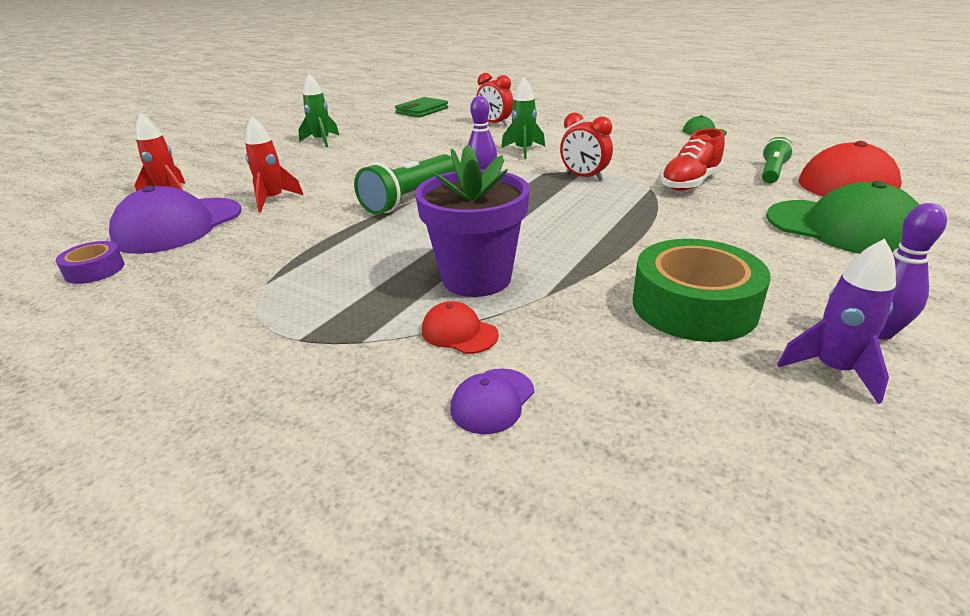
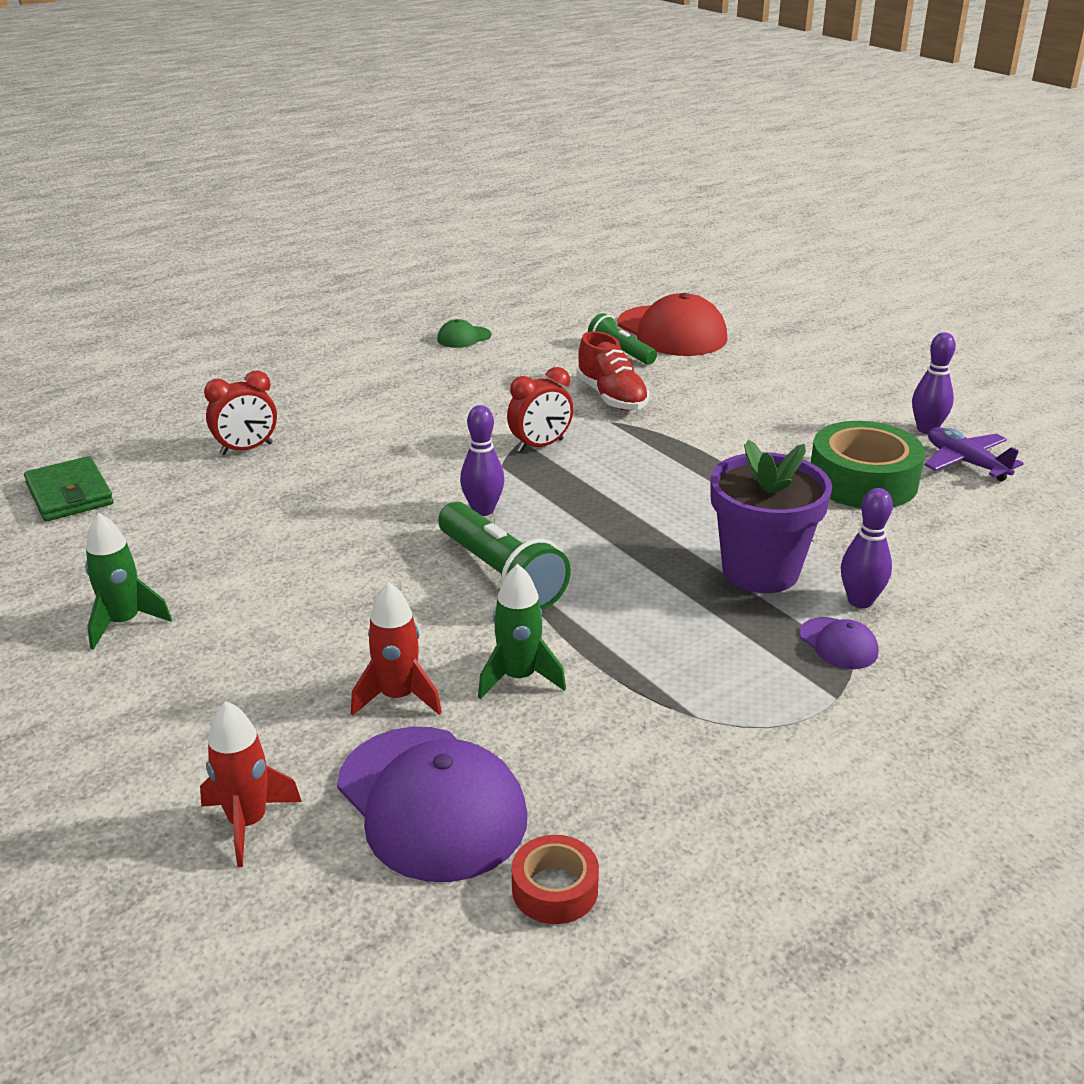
camera: 70 degrees left, 0 degrees up
(95, 270) = (555, 889): purple tape -> red tape
(459, 332) = (860, 601): red cap -> purple bowling pin
(492, 401) = (966, 605): purple cap -> purple cap (838, 644)
(523, 151) = (401, 457): green rocket -> green rocket (519, 677)
(833, 370) = (966, 463): purple rocket -> purple plane
(842, 228) = (765, 374): green cap -> none

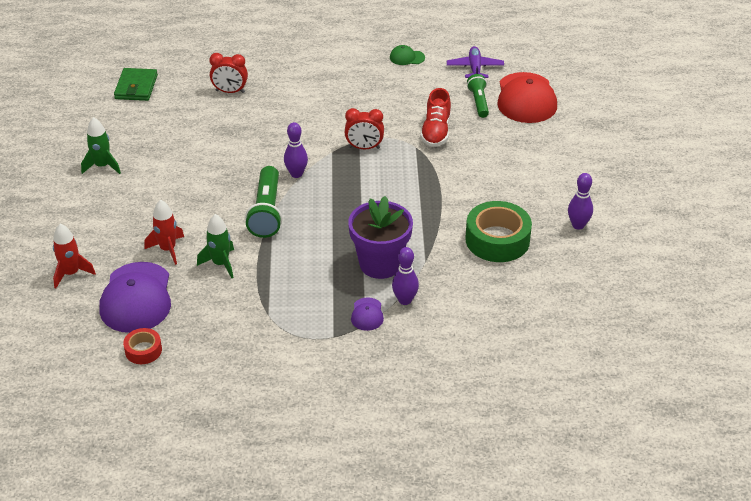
camera: 35 degrees right, 10 degrees up
(966, 463) = (568, 254): purple plane -> purple plane (475, 68)

